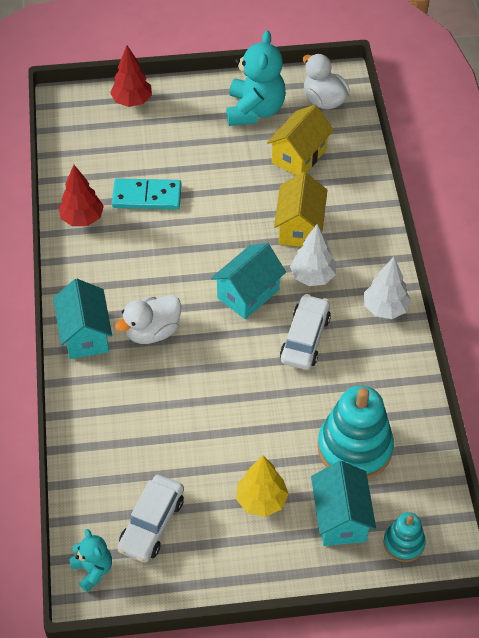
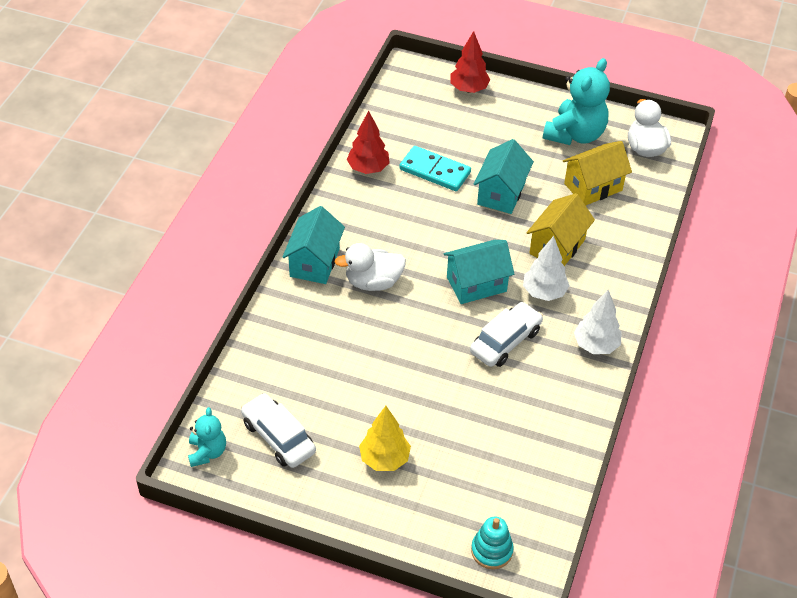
camera: 25 degrees right, 5 degrees down
(152, 524) = (278, 437): white car -> white car turned 90 degrees clockwise
(340, 518) = (446, 504): turquoise house -> turquoise house (501, 193)
(354, 448) = (495, 451): turquoise stacking toy -> none

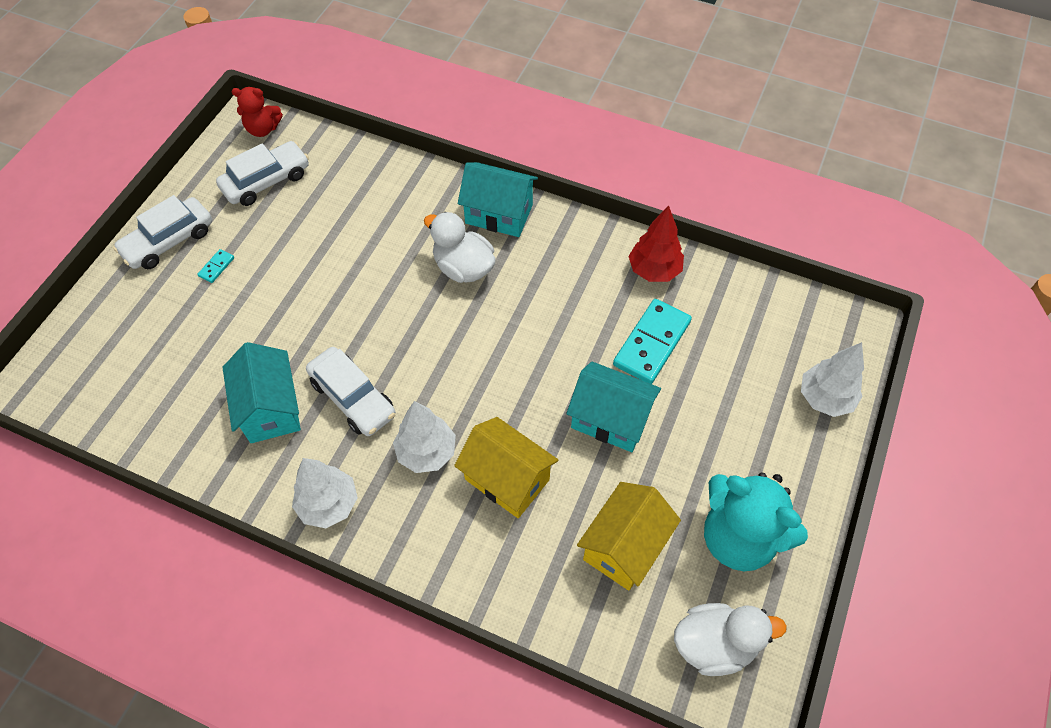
camera: 95 degrees right, 10 degrees up
(207, 452) = (263, 129): turquoise teddy bear -> red teddy bear
(356, 504) = (169, 241): none -> white car
(373, 282) = (463, 267): white duck -> white duck turned 45 degrees counterclockwise
(384, 459) = (216, 267): yellow tree -> turquoise domino
(469, 89) = (824, 398): red tree -> white tree
(476, 284) = (449, 374): turquoise house -> turquoise house (271, 408)
(491, 551) = (75, 355): turquoise stacking toy -> none
(593, 187) = (624, 546): yellow house -> yellow house turned 60 degrees clockwise

